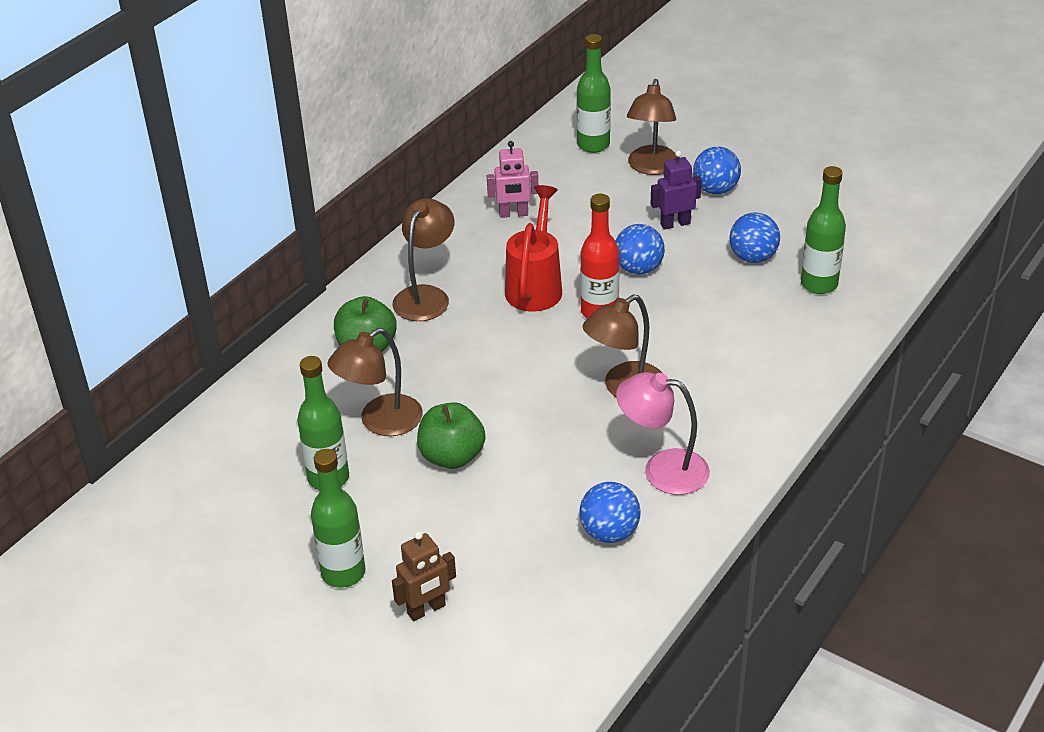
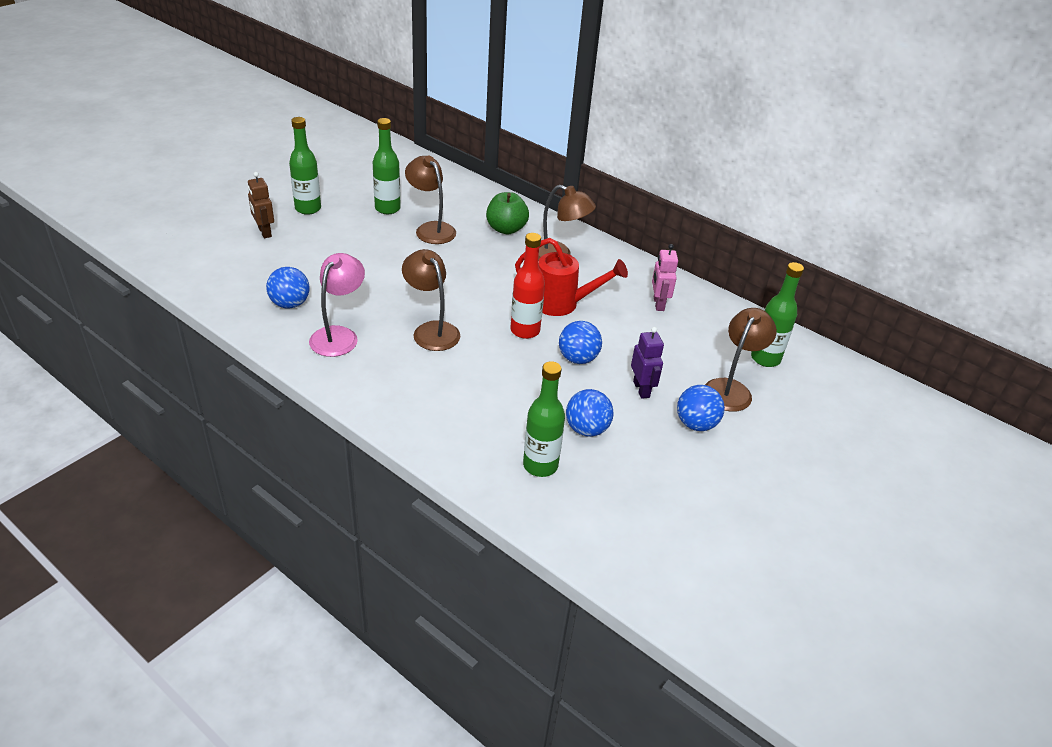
camera: 90 degrees right, 0 degrees up
(452, 457) = (388, 251): green apple -> none
(651, 167) = (731, 389): brown lamp -> brown lamp turned 105 degrees clockwise

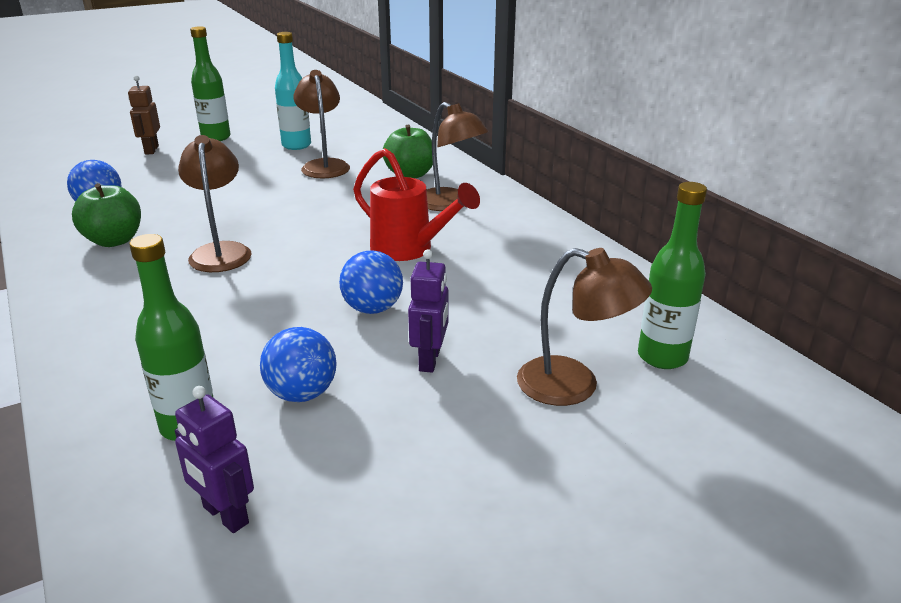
camera: 25 degrees right, 10 degrees down
(339, 335) = (114, 240): pink lamp -> green apple
(387, 209) = (296, 145): green bottle -> turquoise bottle
(525, 330) = (333, 269): red bottle -> none
(609, 510) = (225, 515): none -> purple robot
(658, 304) = (542, 268): pink robot -> none
(696, 424) = (476, 422): blue ball -> none
(731, 389) = (574, 386): brown lamp -> brown lamp turned 60 degrees clockwise

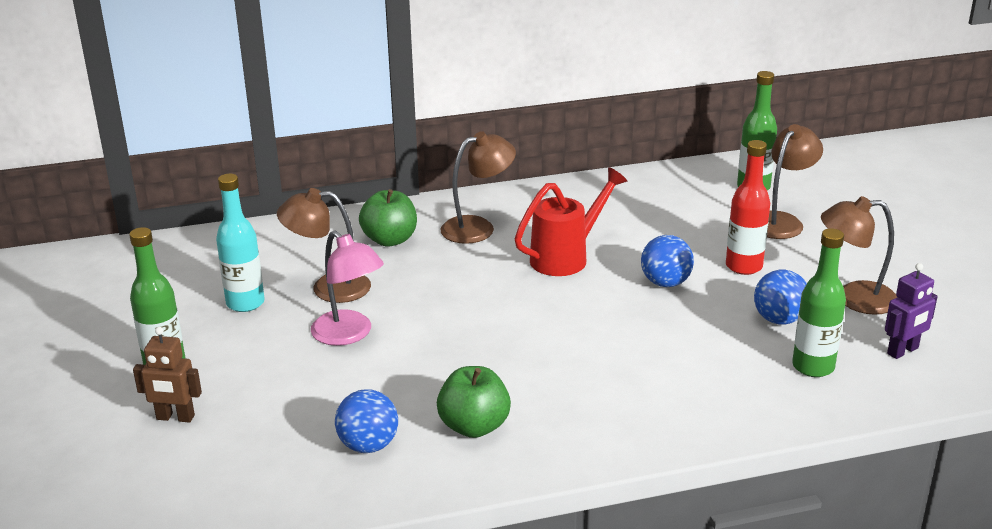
camera: 75 degrees left, 0 degrees up
(221, 251) = (530, 356): brown lamp -> brown lamp (854, 298)
(255, 181) = (349, 334): none -> pink lamp
(430, 360) = (744, 266): purple robot -> red bottle

